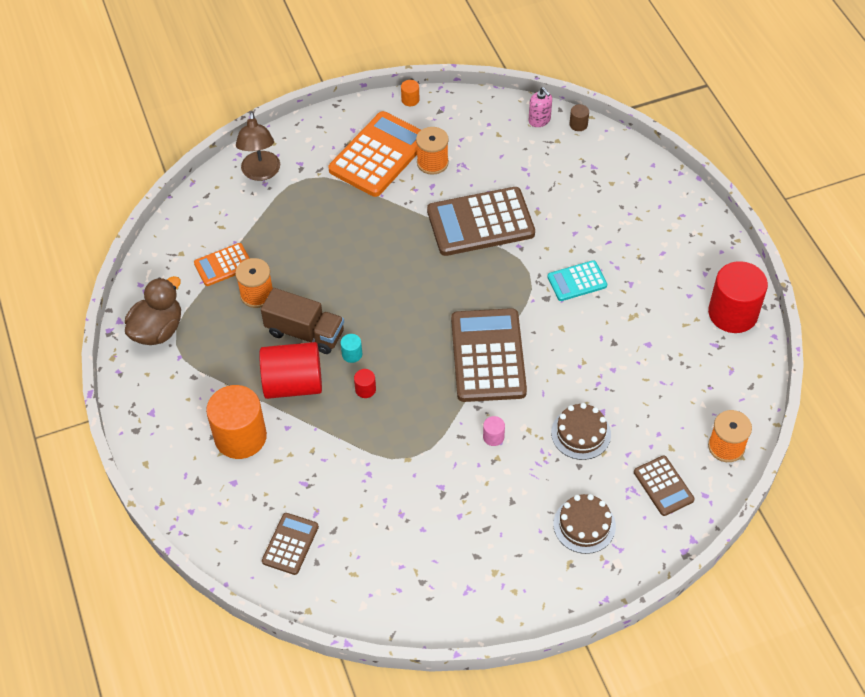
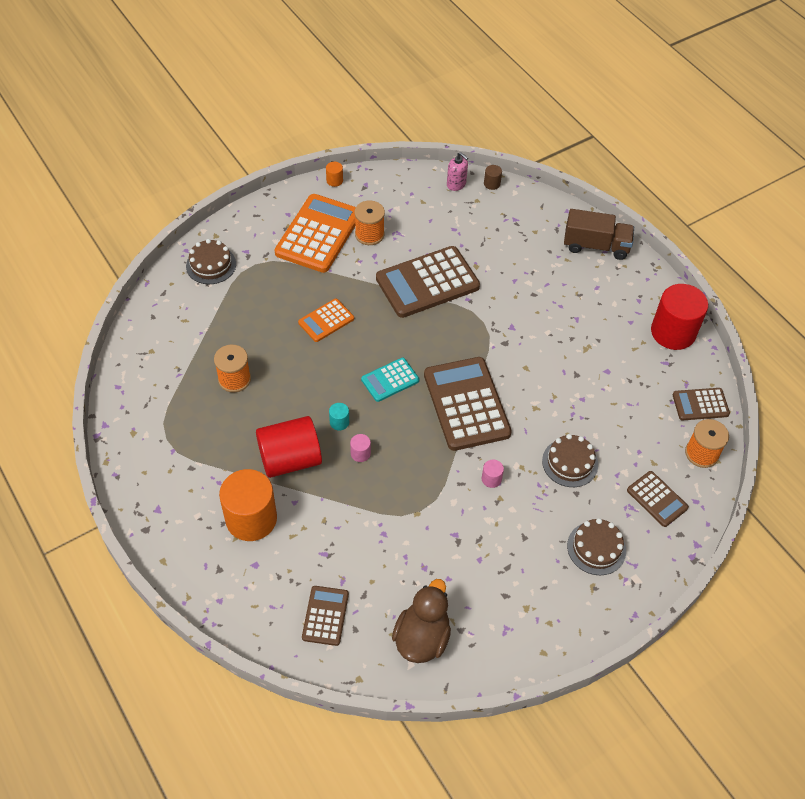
camera: 15 degrees left, 0 degrees up
(158, 330) = (145, 428): brown duck -> brown duck (422, 637)
(223, 265) = (195, 356): orange calculator -> orange calculator (326, 321)
(261, 173) = (211, 265): brown lamp -> brown cake
(305, 333) = (289, 408): brown truck -> brown truck (596, 246)
(365, 389) = (360, 453): red cylinder -> pink cylinder
(577, 281) = (528, 324): turquoise calculator -> turquoise calculator (390, 380)
(740, 395) = (700, 404): none -> brown calculator

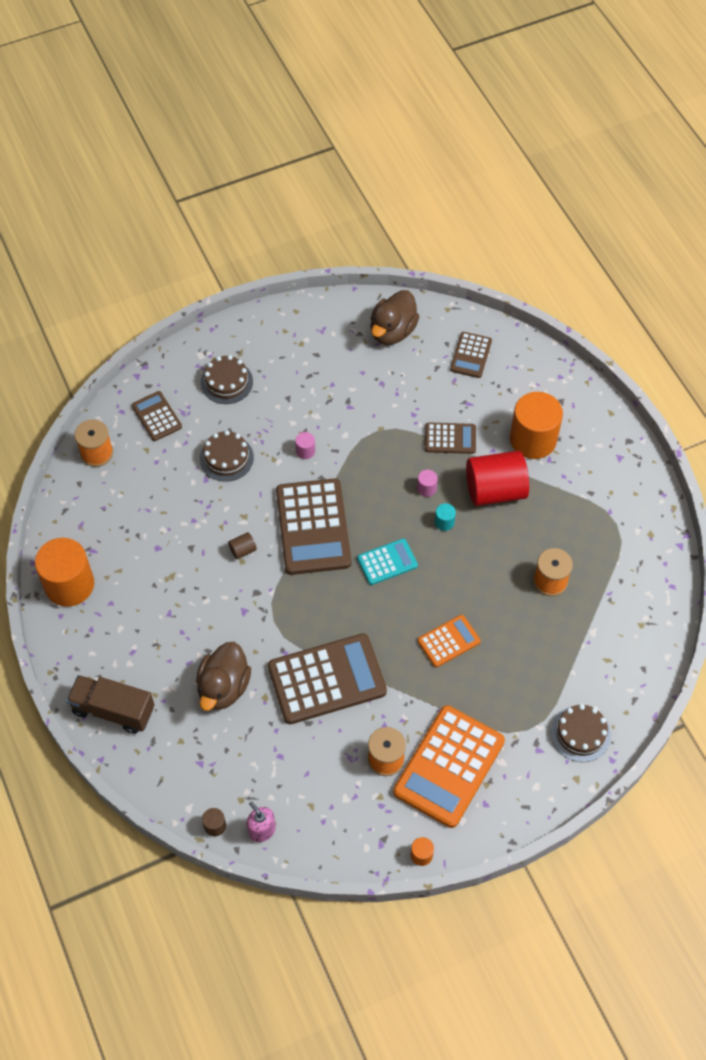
camera: 170 degrees left, 5 degrees up
(512, 269) = (223, 687): none -> brown duck
(527, 377) = (243, 550): none -> brown cylinder
(673, 332) = (69, 585): red cylinder -> orange cylinder
(700, 404) = (76, 501): brown calculator -> brown calculator (450, 438)

